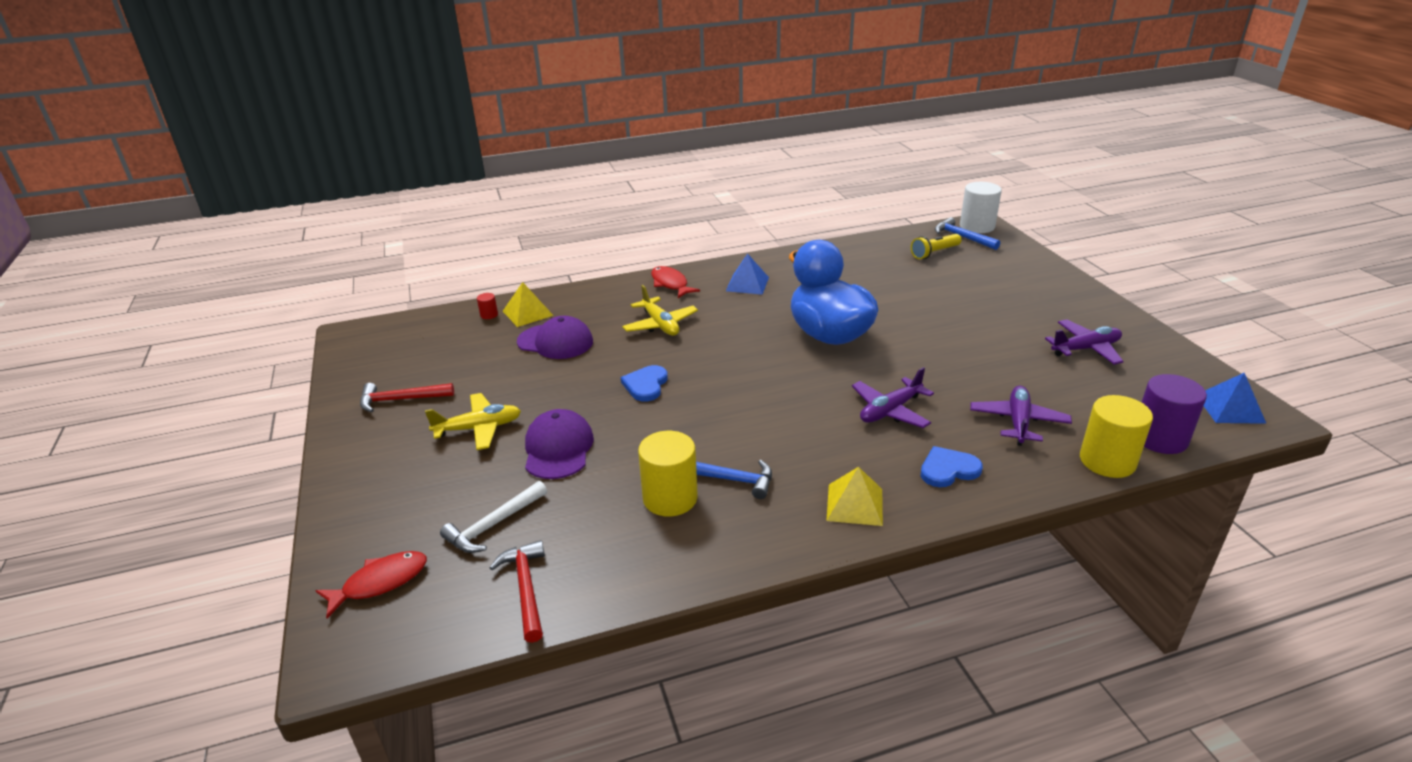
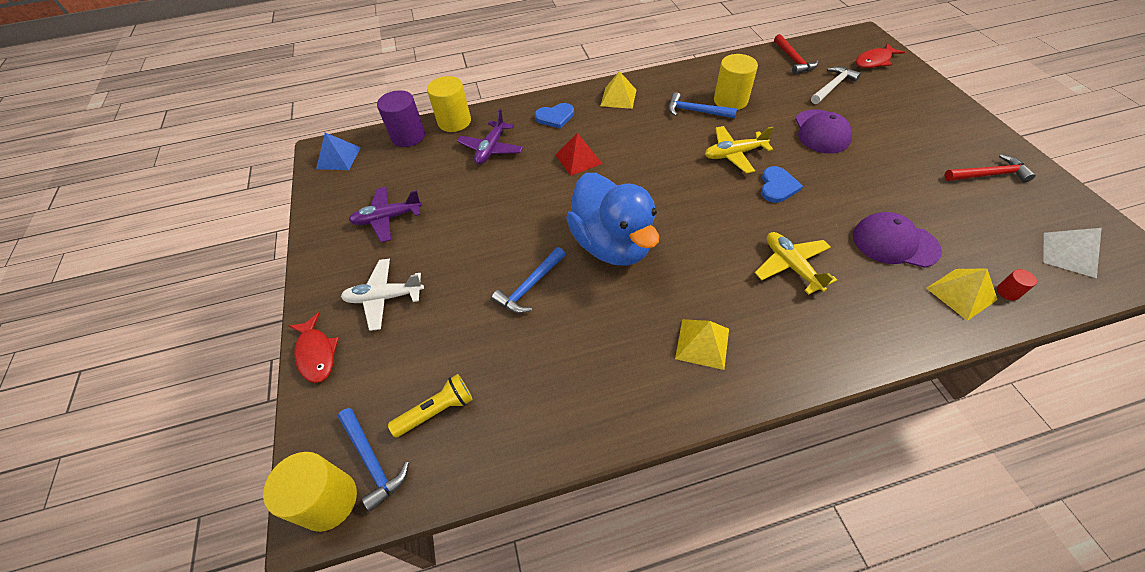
camera: 175 degrees left, 20 degrees up
(408, 338) = (1069, 254): none -> white pyramid
(479, 428) = (895, 147): yellow plane -> yellow plane (734, 154)
(670, 284) = (805, 349): red fish -> red fish (316, 353)
(747, 284) = (702, 343): blue pyramid -> yellow pyramid
(890, 411) = (578, 159): purple plane -> red pyramid
(898, 307) = (530, 286): none -> blue hammer
(977, 226) = (329, 500): white cylinder -> yellow cylinder
(1027, 297) = (384, 297): none -> white plane

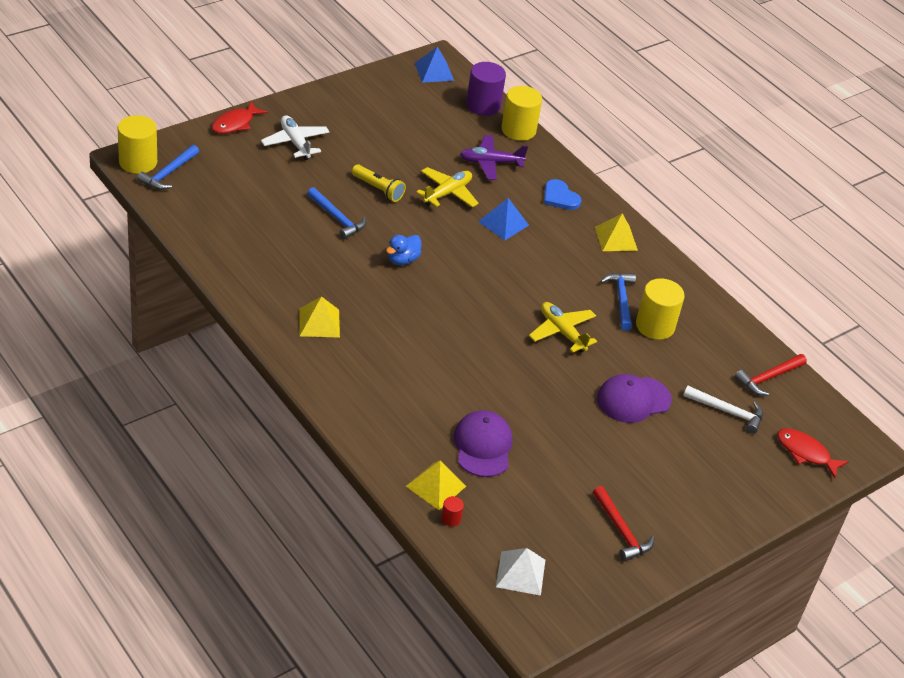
camera: 60 degrees right, 10 degrees down
(388, 218) = (375, 121): purple plane -> none
(437, 411) = (213, 193): yellow flashlight -> yellow flashlight (378, 189)
(530, 286) = (337, 218): blue hammer -> blue hammer turned 150 degrees counterclockwise
(578, 159) = (503, 223): red pyramid -> blue pyramid
(612, 244) = (402, 260): blue duck -> blue duck, size x0.42
(777, 186) = (527, 365): blue heart -> none
(791, 266) = (423, 374): yellow plane -> yellow plane (447, 193)

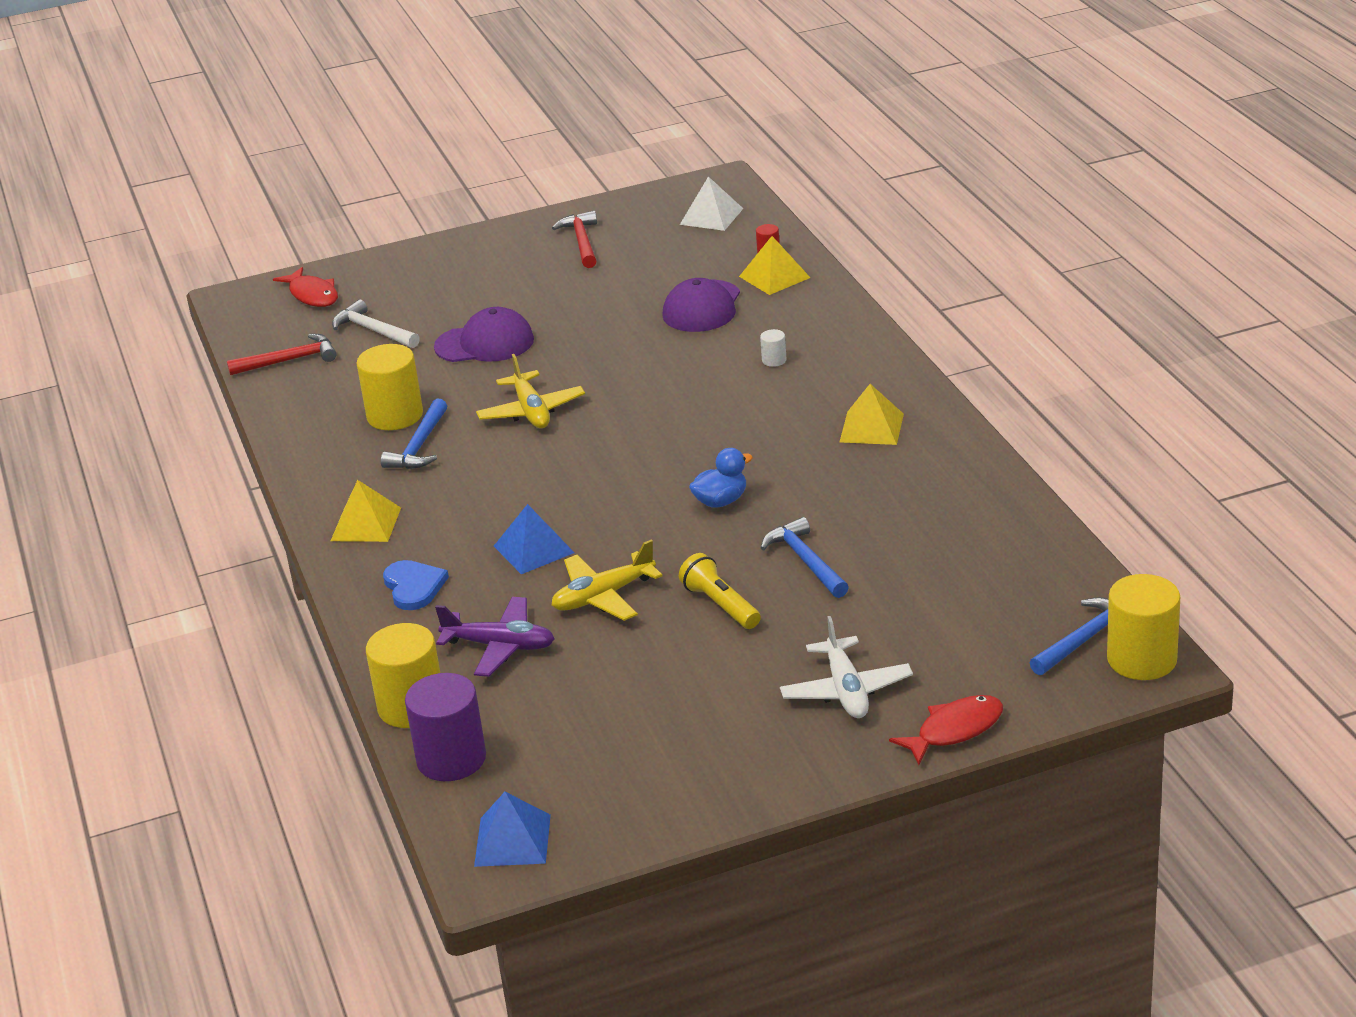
camera: 155 degrees left, 10 degrees down
(406, 386) = (774, 360): none -> white cylinder

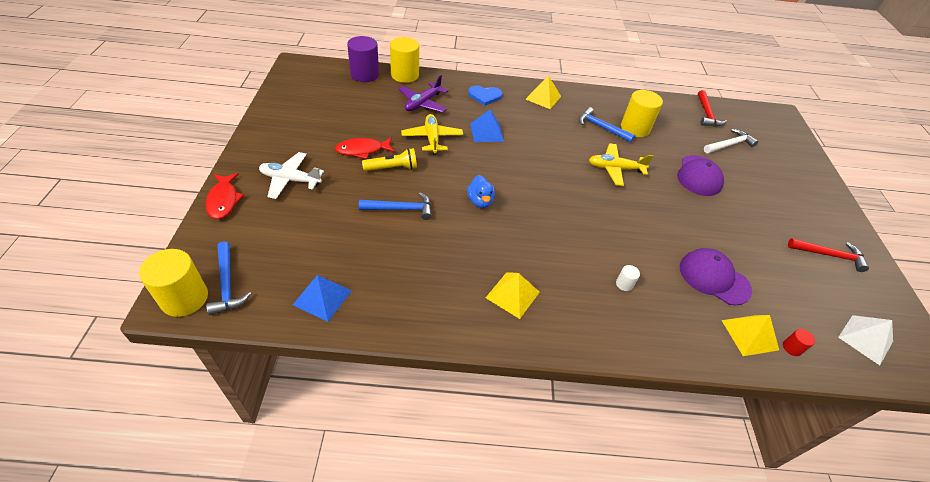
camera: 105 degrees right, 15 degrees up
(312, 295) = (778, 137): red fish -> red fish (362, 150)
(512, 840) = (305, 73): blue pyramid -> blue pyramid (322, 297)

